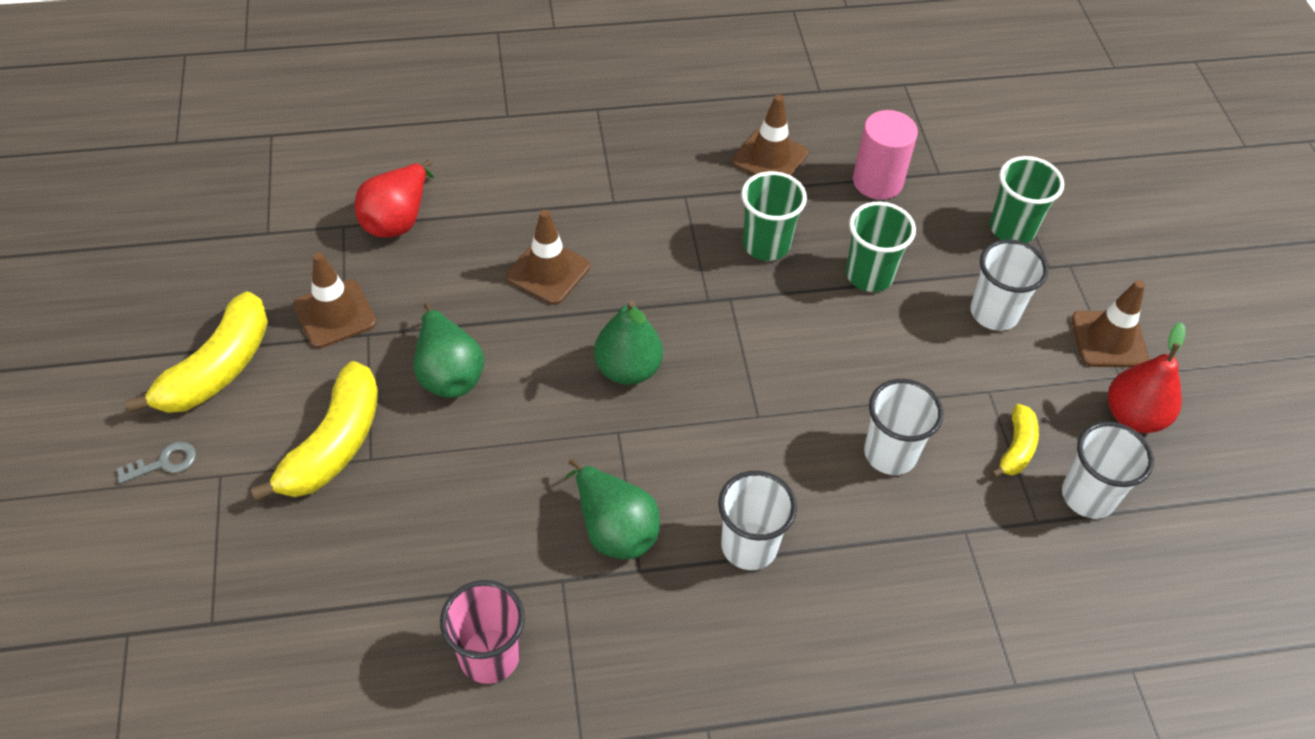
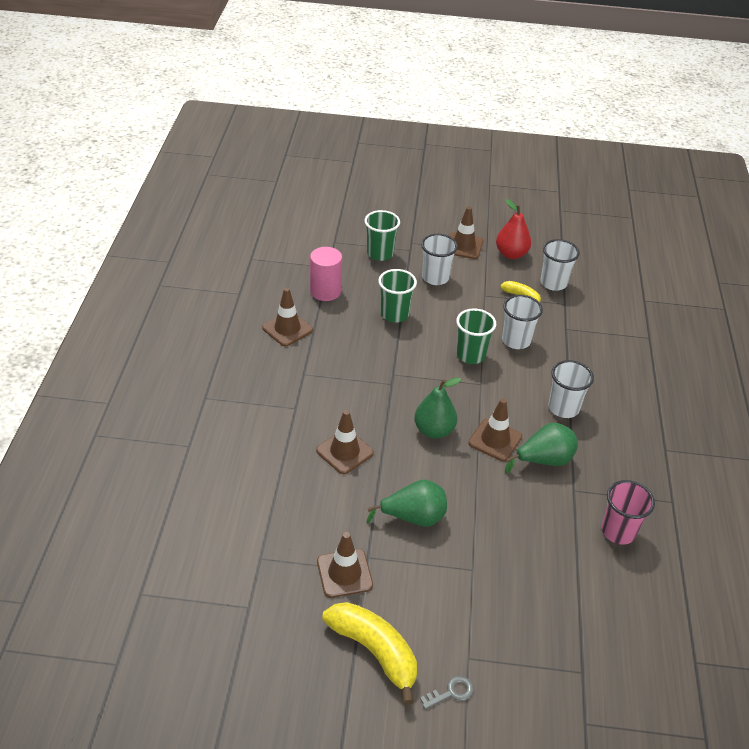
camera: 75 degrees left, 10 degrees down
(164, 463) = (451, 692): grey key -> grey key turned 75 degrees clockwise
(334, 445) = (457, 588): yellow banana -> none
(398, 219) = (267, 524): red pear -> none
(636, 453) = (495, 440): none -> brown traffic cone
(766, 245) = (357, 349): green cup -> green cup (470, 355)

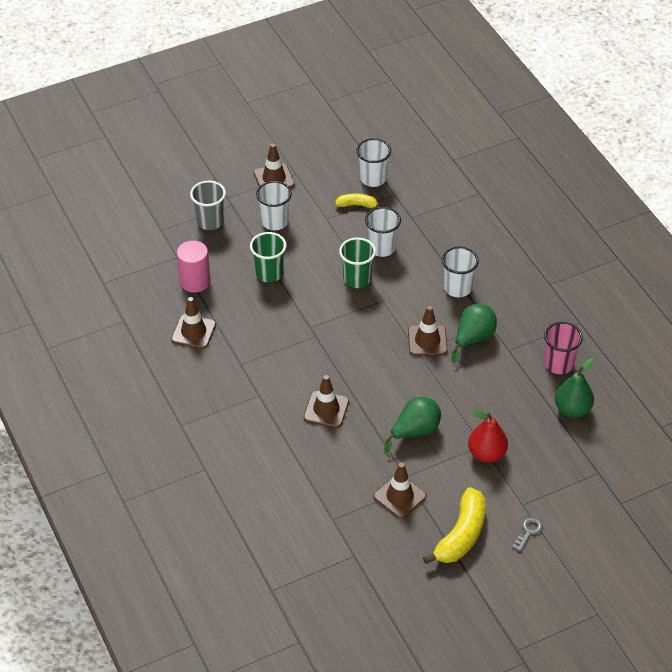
camera: 30 degrees left, 5 degrees up
(374, 651) = (461, 535): yellow banana -> yellow banana turned 105 degrees clockwise
(380, 253) = (210, 221): green cup -> grey cup
(434, 430) = (378, 357): green pear -> green pear (572, 409)
(511, 254) = (319, 167): red pear -> red pear (486, 454)

